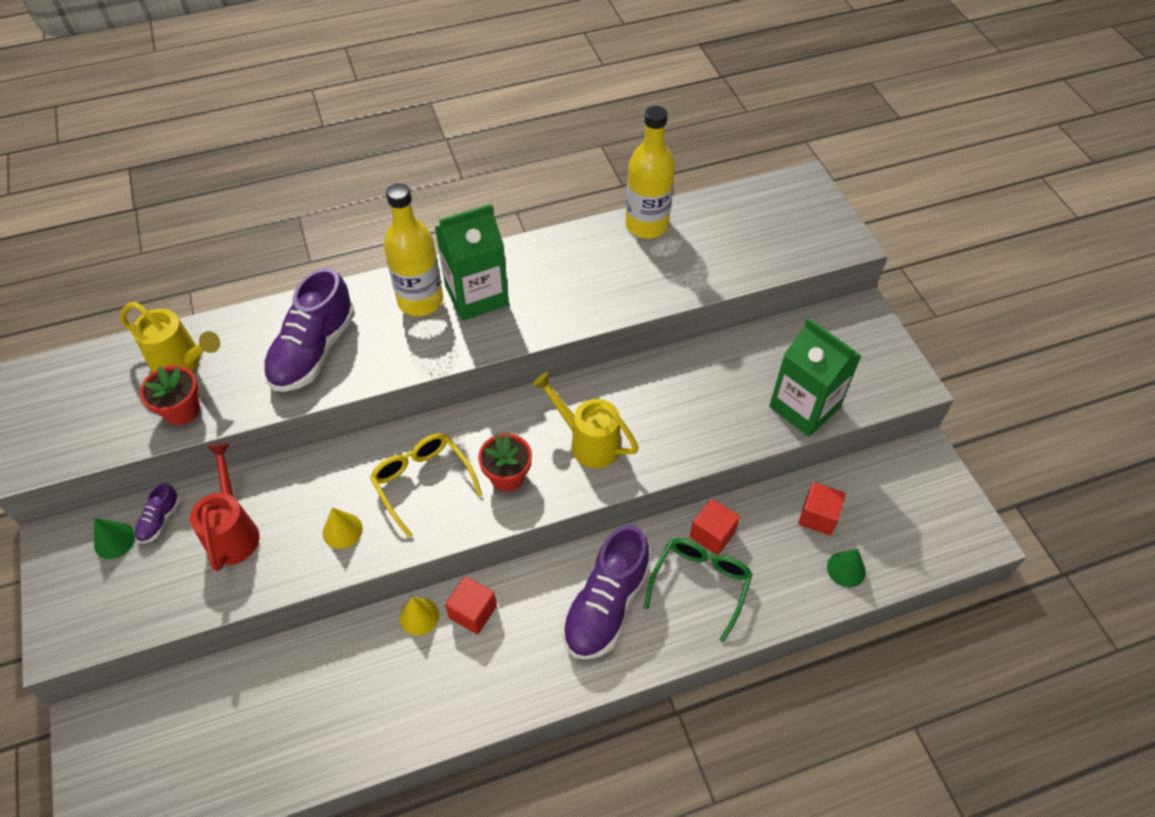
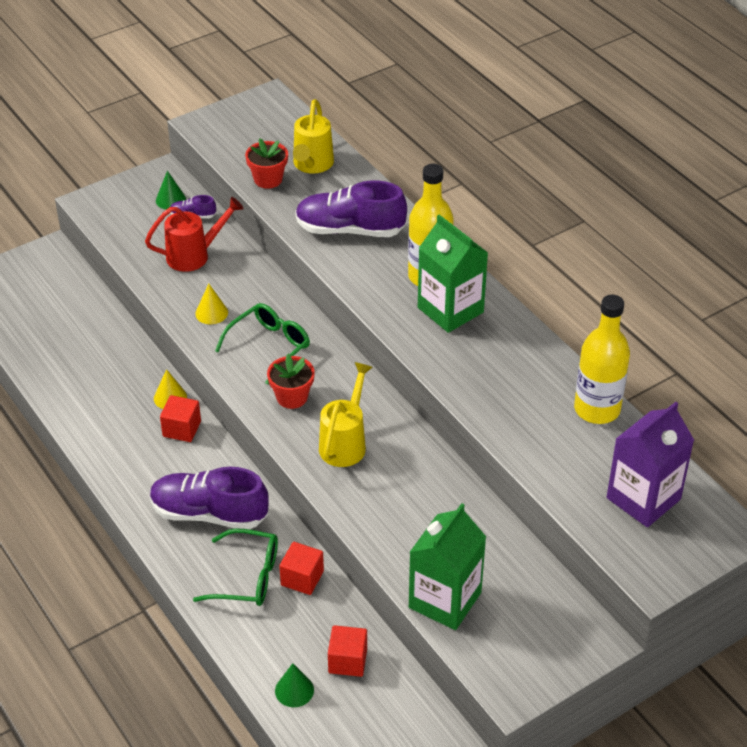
camera: 75 degrees right, 10 degrees down
(422, 482) = (269, 346): yellow glasses -> green glasses
(759, 224) = (643, 498): none -> purple carton

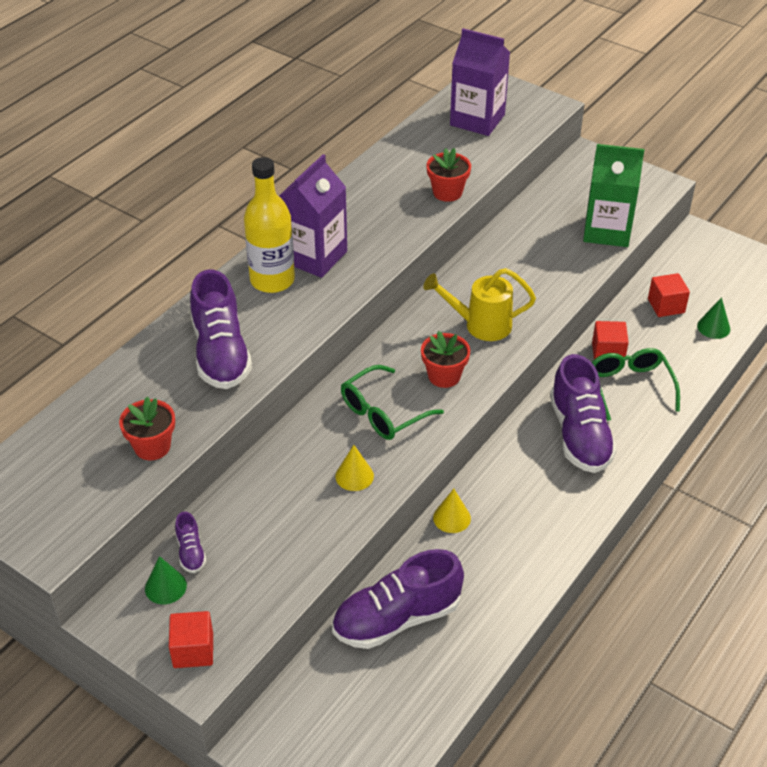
camera: 110 degrees left, 0 degrees up
(98, 340) = (397, 618): none -> purple shoe
(182, 429) = (489, 492): red cube -> red cube (193, 650)
(194, 255) = (265, 525): red watering can -> none
(269, 346) = (383, 413): green glasses -> green glasses turned 60 degrees counterclockwise
(312, 165) = (112, 416): yellow watering can -> none
(450, 310) = (314, 256): green carton -> purple carton
(512, 431) = (447, 192): none -> red flower pot
(597, 409) = (396, 154): yellow bottle -> none

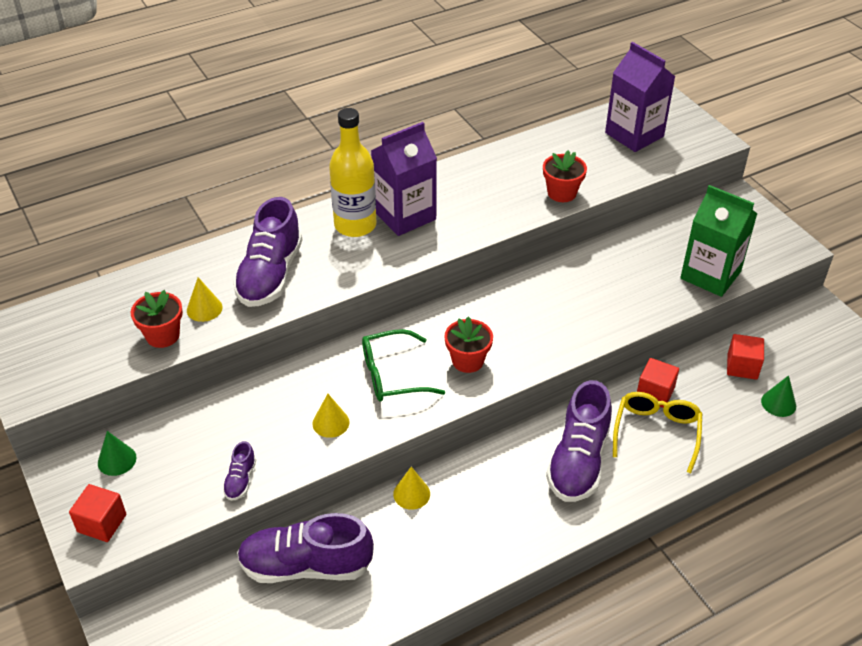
camera: 25 degrees right, 0 degrees up
(176, 407) = (204, 308): none -> yellow cone
(191, 552) = (155, 438): purple shoe -> purple shoe (240, 480)
(481, 325) = (532, 325): yellow watering can -> none
(630, 386) = (656, 432): green glasses -> yellow glasses

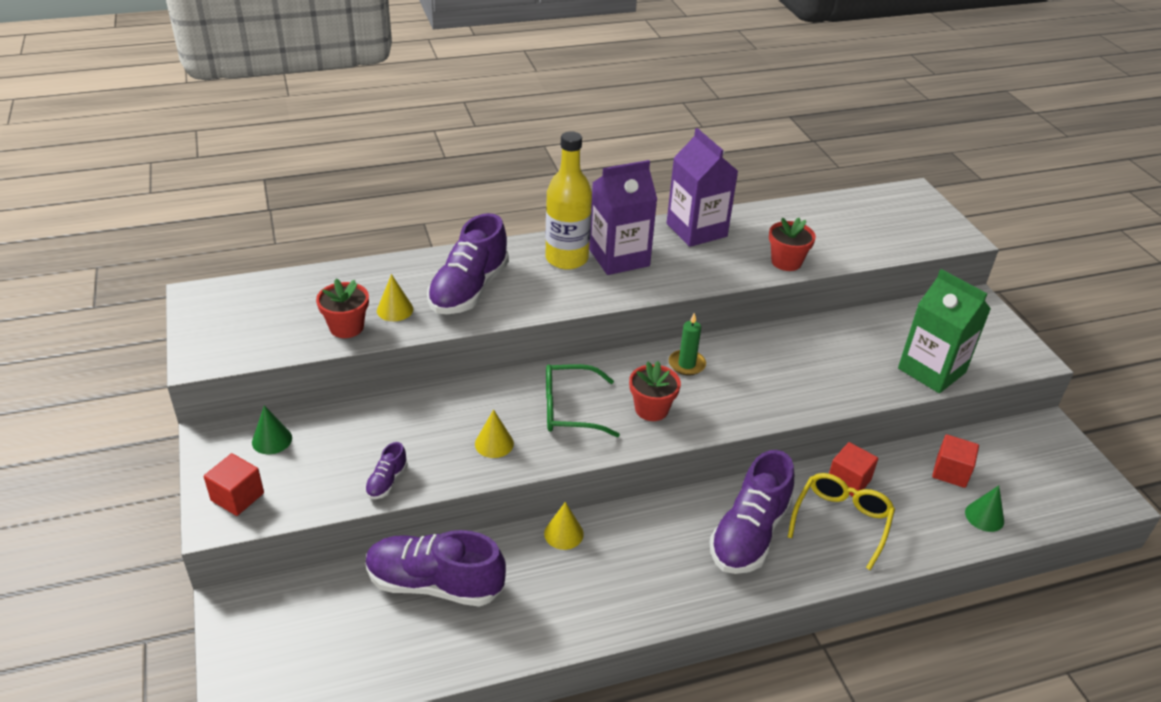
camera: 10 degrees right, 5 degrees down
(489, 309) = (686, 364): none -> green candle
(634, 135) = (876, 220): purple carton -> purple carton (696, 230)

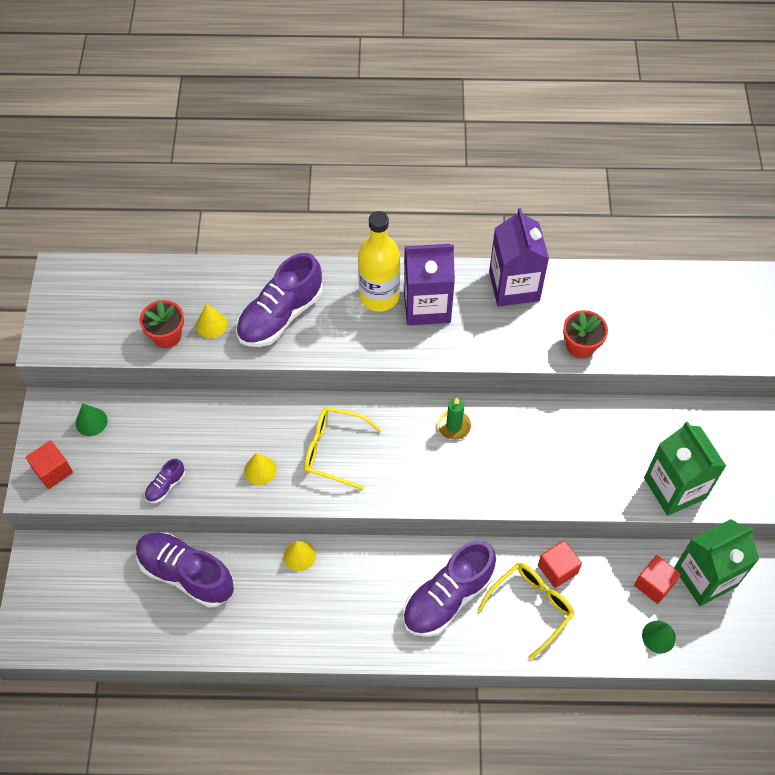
camera: 20 degrees right, 20 degrees up
(569, 409) = (333, 450): green glasses -> yellow glasses
(651, 409) = (402, 467): red flower pot -> none
(994, 454) = (705, 577): none -> green carton

